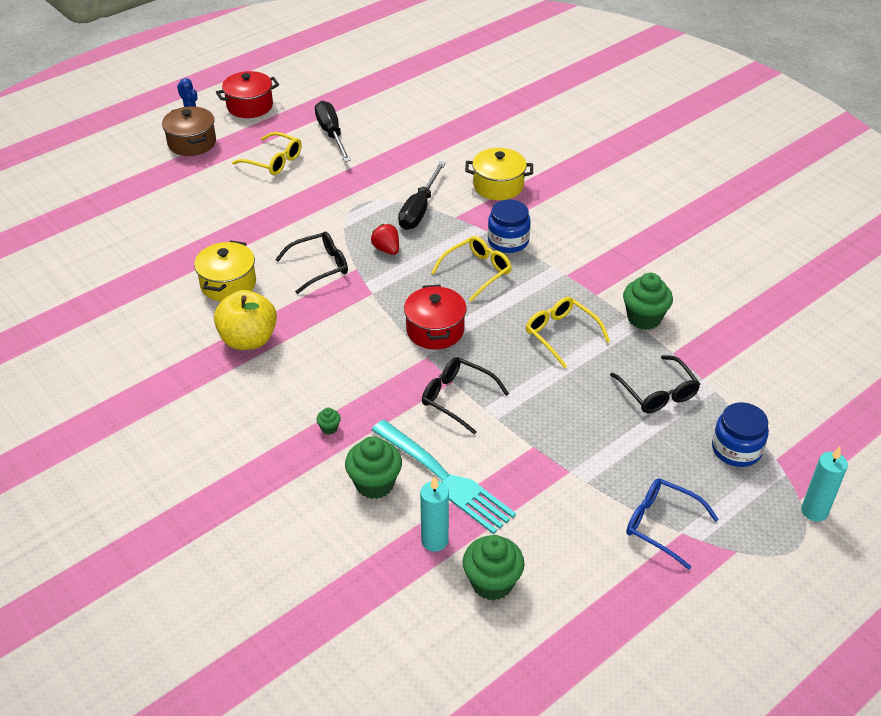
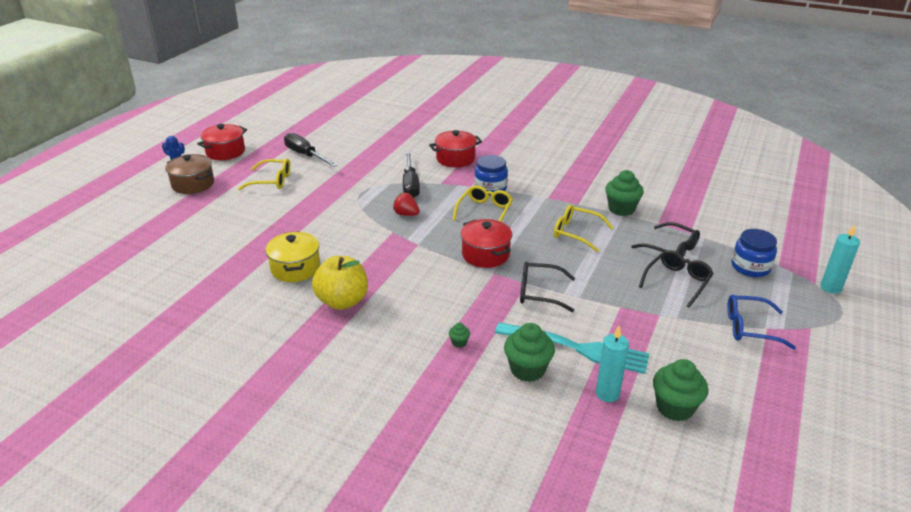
camera: 25 degrees left, 10 degrees down
(319, 267) = (362, 238): black glasses -> black glasses (677, 282)
(498, 186) = (455, 159): yellow pot -> red pot

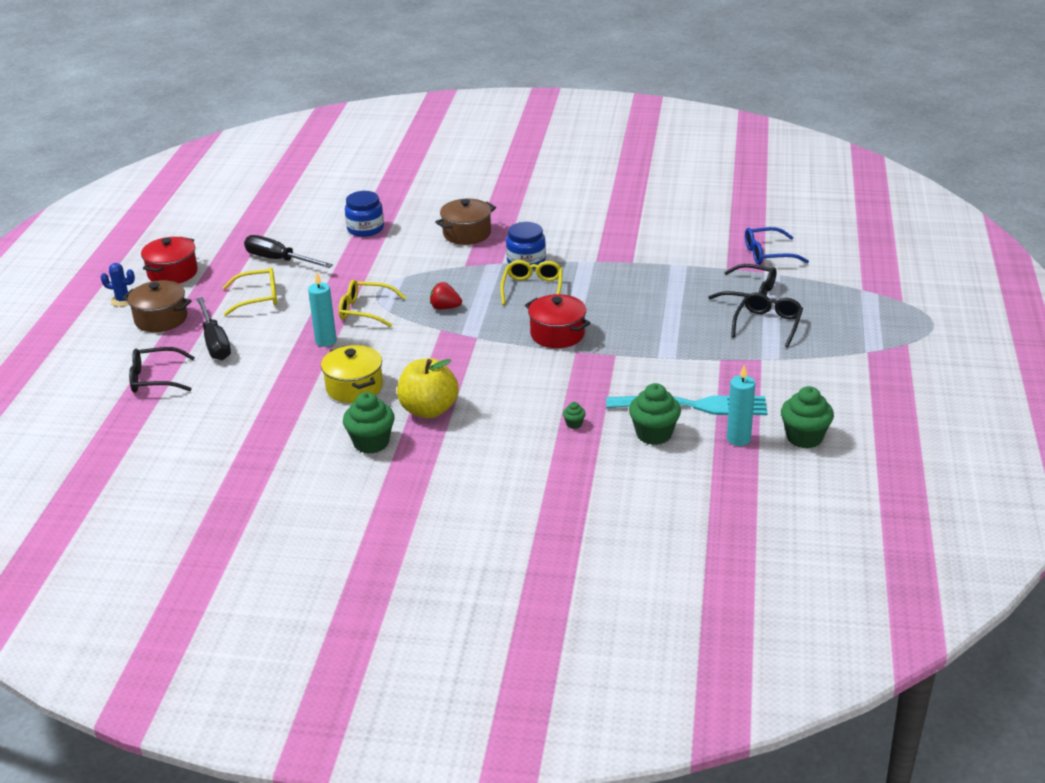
camera: 15 degrees left, 0 degrees up
(410, 185) = (430, 273): black screwdriver -> black screwdriver (215, 342)
(455, 159) = (467, 234): red pot -> brown pot
(540, 292) = (633, 361): black glasses -> black glasses (156, 379)
(576, 233) = (645, 294): yellow glasses -> yellow glasses (366, 310)
(621, 209) = (682, 259): green cupcake -> green cupcake (371, 443)
(750, 267) = (835, 296): blue jar -> blue jar (365, 229)
(750, 327) = (852, 354): blue glasses -> blue glasses (768, 254)
(830, 288) = (917, 302): turquoise candle -> turquoise candle (326, 341)

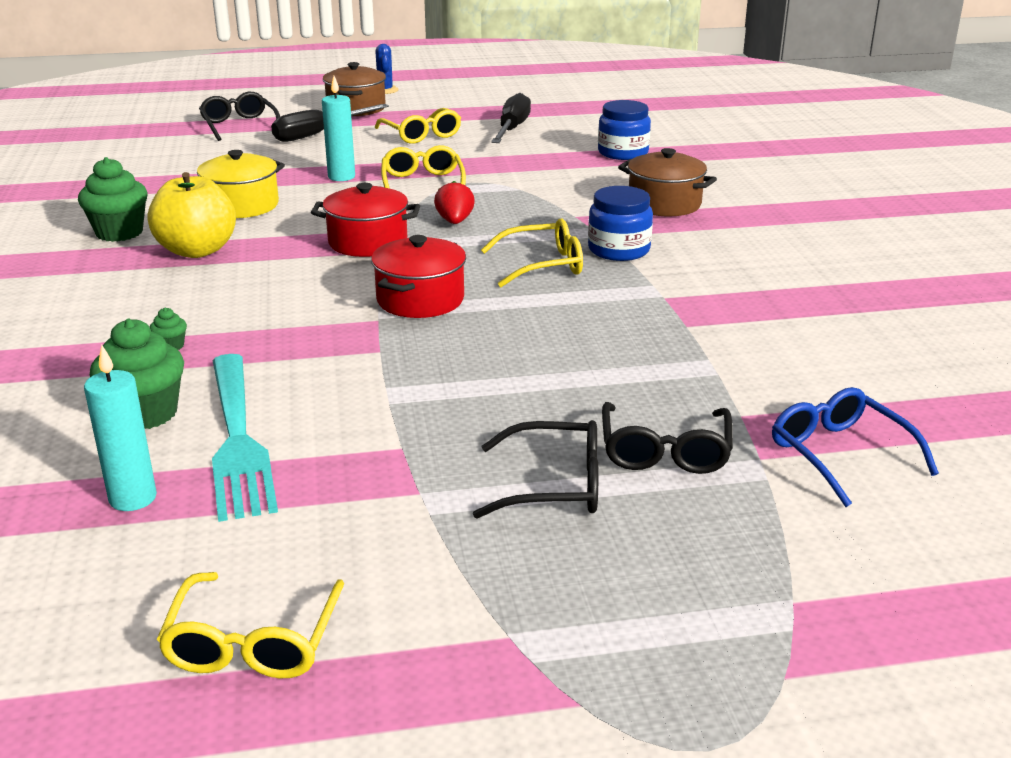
camera: 70 degrees right, 5 degrees down
(172, 273) = (451, 97): red pot -> red pot (368, 242)
(804, 437) = (139, 577): green cupcake -> none
(856, 410) = (253, 641): none -> yellow glasses

